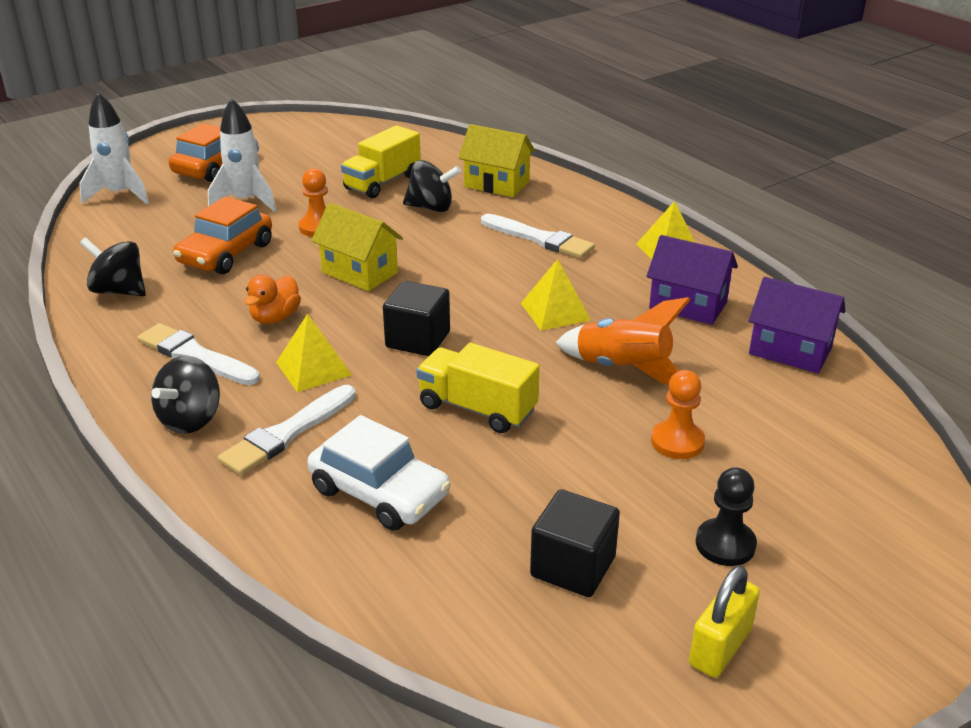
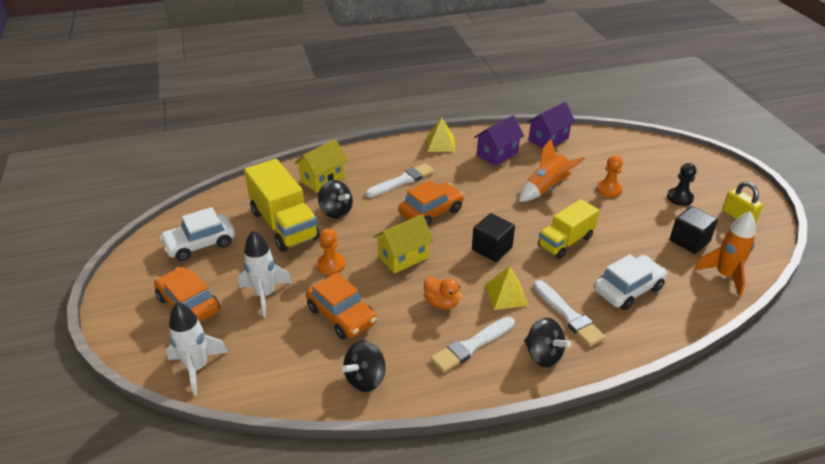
camera: 70 degrees left, 5 degrees up
(319, 147) = (200, 244): none -> white car
(382, 182) = (284, 225): yellow truck -> yellow truck, size x1.53
(431, 207) = (336, 212): black spinning top -> black spinning top turned 105 degrees clockwise
(478, 274) = (431, 212): none -> orange car
(482, 626) = (724, 275): none -> orange rocket
(555, 311) = (484, 195): yellow pyramid -> none

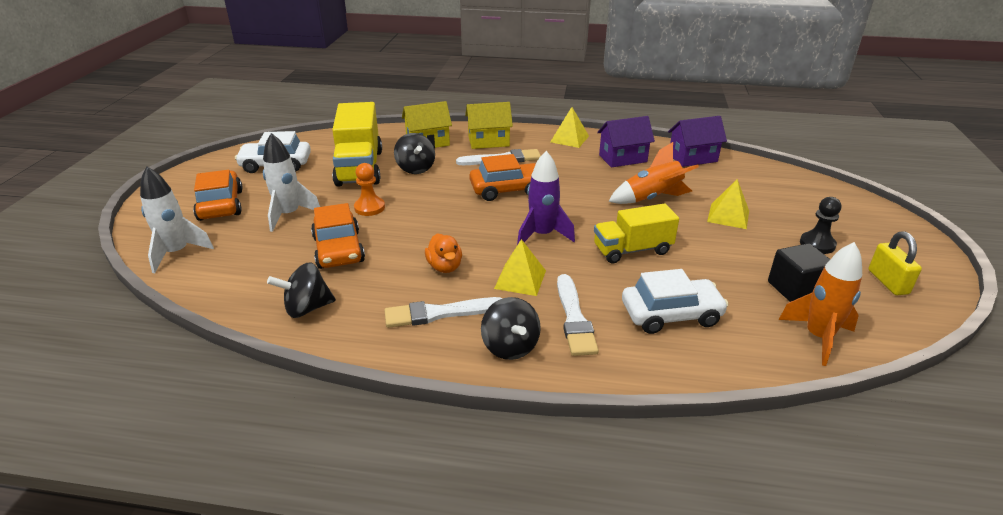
camera: 25 degrees right, 5 degrees down
(403, 257) = (444, 219): yellow house -> yellow house (488, 142)
(492, 249) = (542, 235): black cube -> purple rocket
(608, 189) = (728, 216): orange pawn -> yellow pyramid

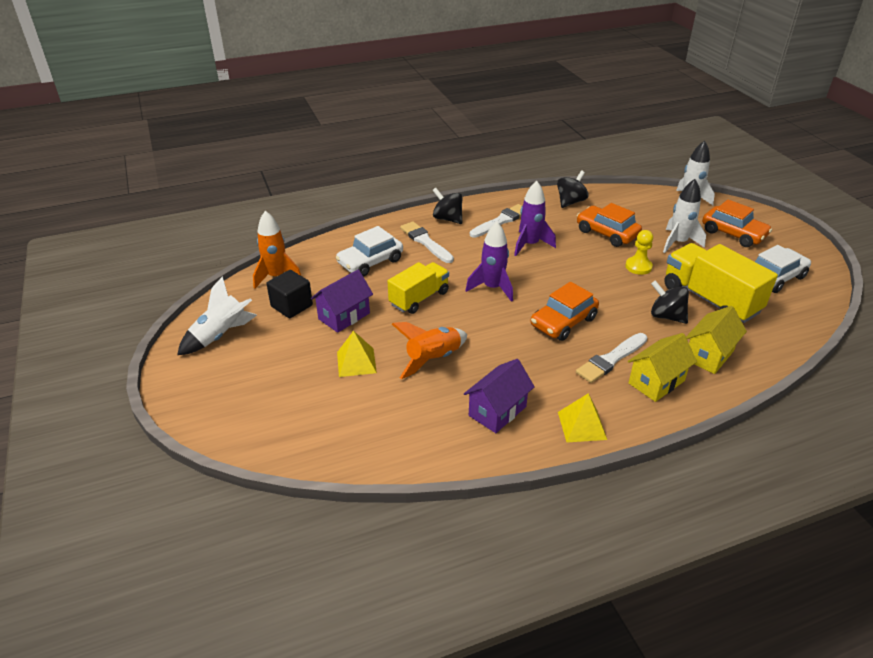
camera: 150 degrees right, 5 degrees up
(369, 208) = (638, 267): orange pawn -> yellow pawn
(445, 267) = (530, 245): orange duck -> purple rocket
(520, 279) = (476, 253): yellow pyramid -> none
(692, 158) = (422, 445): purple house -> purple house (344, 316)
(817, 244) = (274, 356): black pawn -> none
(888, 282) = (220, 335): yellow padlock -> white rocket

